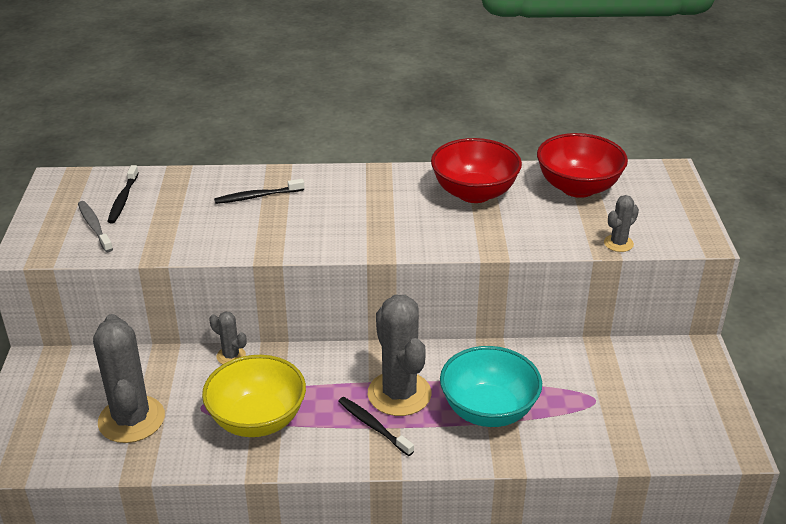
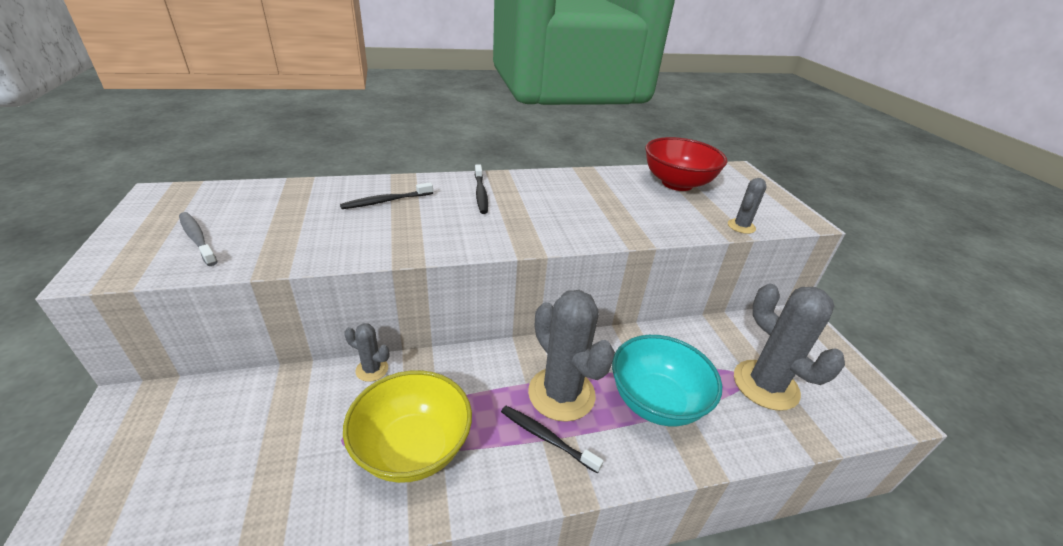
camera: 15 degrees left, 0 degrees up
(123, 199) = (236, 209): black toothbrush -> black toothbrush (480, 193)
(131, 419) = (252, 470): grey cactus -> grey cactus (765, 385)
(474, 193) = (593, 191): red bowl -> none

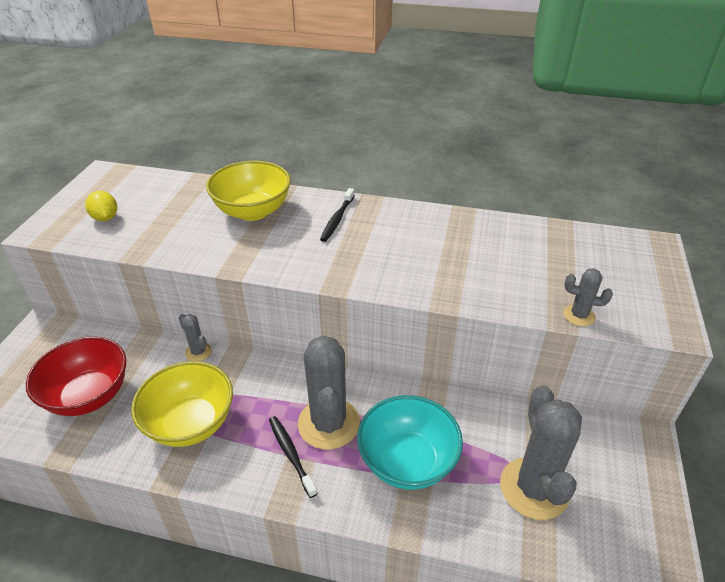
camera: 30 degrees right, 5 degrees up
(197, 238) = (105, 218): grey toothbrush -> yellow lemon
(386, 201) = (253, 211): black toothbrush -> yellow bowl
(677, 183) = (553, 247): red bowl -> red bowl (89, 395)
(741, 226) = (579, 315): grey cactus -> grey cactus turned 45 degrees clockwise

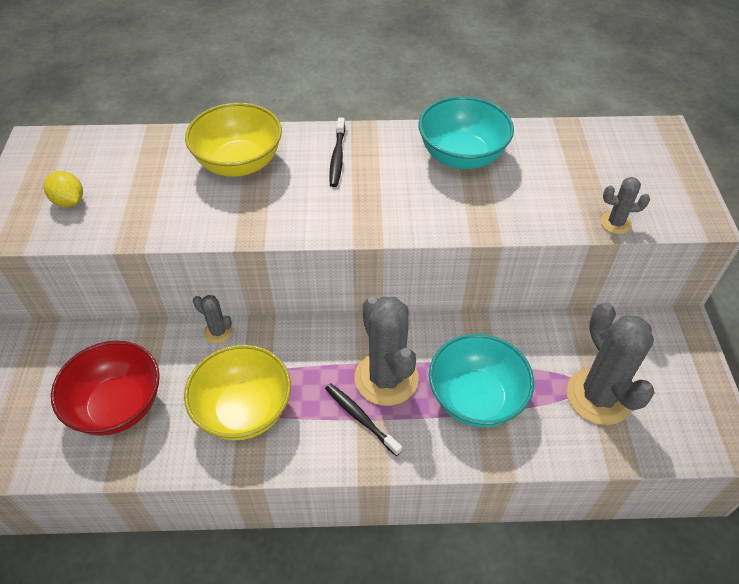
camera: 15 degrees left, 10 degrees up
(448, 235) = (461, 156): none -> turquoise bowl

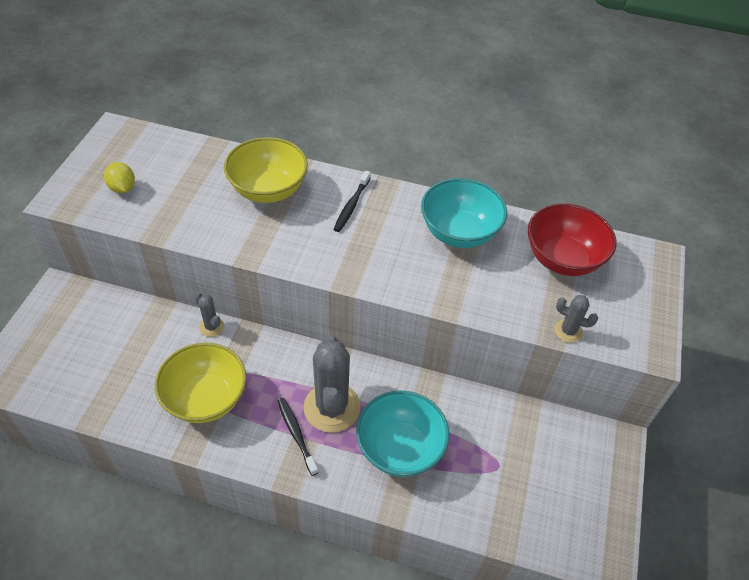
camera: 15 degrees right, 0 degrees up
(118, 406) = (111, 365): red bowl -> red bowl (562, 259)
(599, 396) = (509, 480): grey cactus -> none

